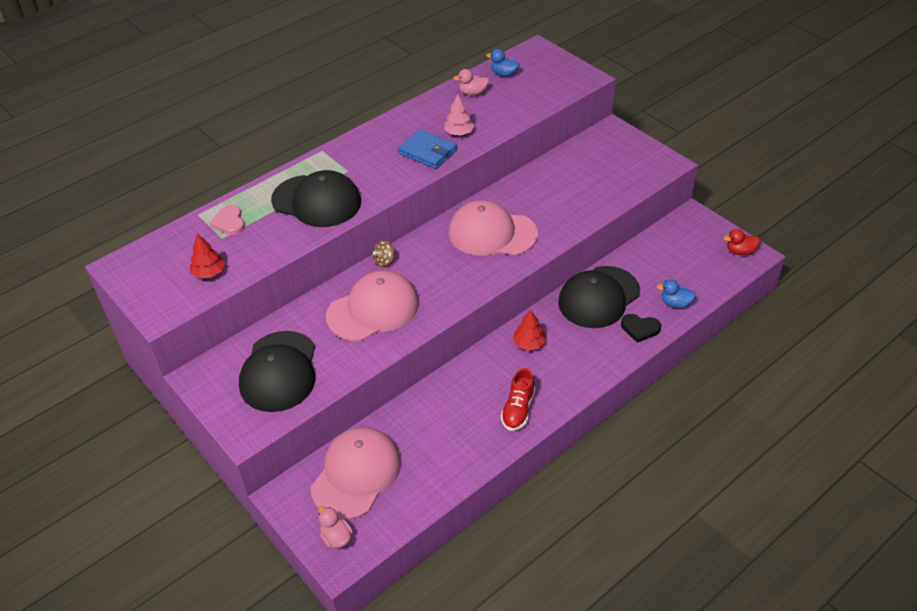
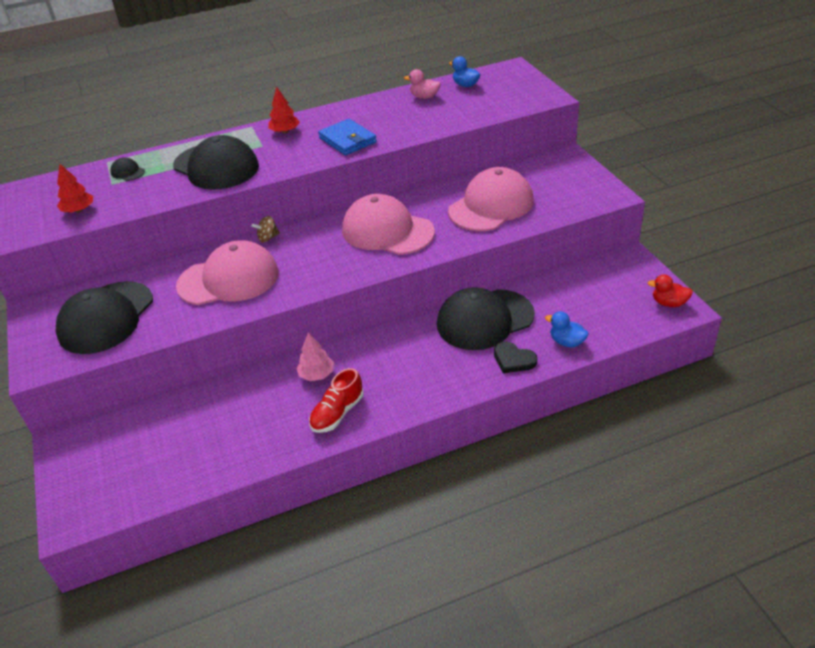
camera: 20 degrees right, 5 degrees down
(229, 222) = (128, 172): pink heart -> black cap
(336, 538) = (83, 497): pink duck -> none
(356, 474) = (141, 439): pink cap -> pink cap (491, 206)
(459, 132) = (389, 128): pink tree -> pink tree (317, 374)
(529, 343) = (386, 350): red tree -> red tree (285, 131)

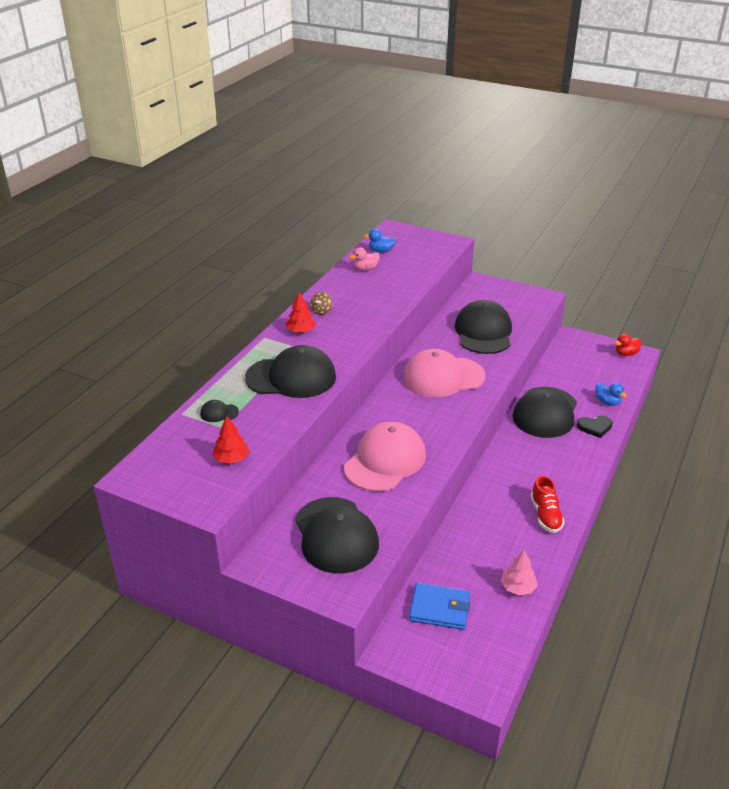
camera: 45 degrees left, 5 degrees down
(268, 238) = (365, 420): brown spinning top -> brown spinning top (321, 311)
(317, 374) = (496, 501): pink tree -> pink tree (518, 587)
(347, 140) = (362, 319): blue wallet -> blue wallet (439, 609)
(491, 206) = (483, 332): pink cap -> black cap
(567, 342) = (607, 402): blue duck -> blue duck turned 120 degrees counterclockwise

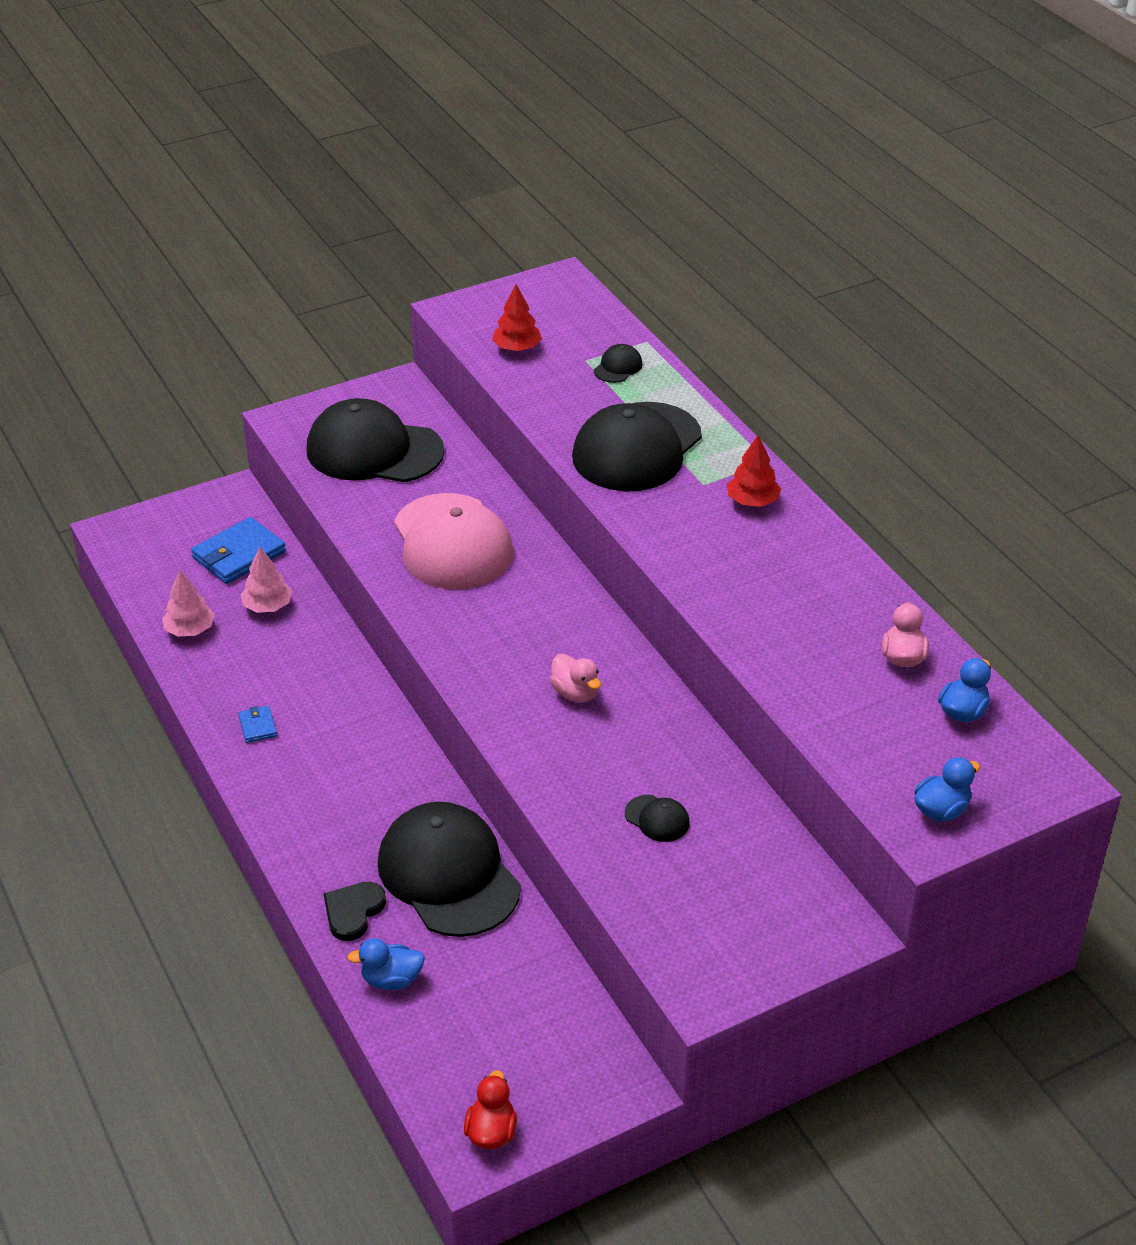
camera: 125 degrees right, 5 degrees up
(321, 311) = (794, 545): brown spinning top -> none
(435, 242) = (941, 810): none -> blue duck
(443, 377) = (575, 693): pink cap -> pink duck
(465, 566) = (268, 606): none -> pink tree
(483, 332) = (657, 818): black cap -> black cap, size x0.40
(545, 515) = (257, 726): red shoe -> blue wallet

